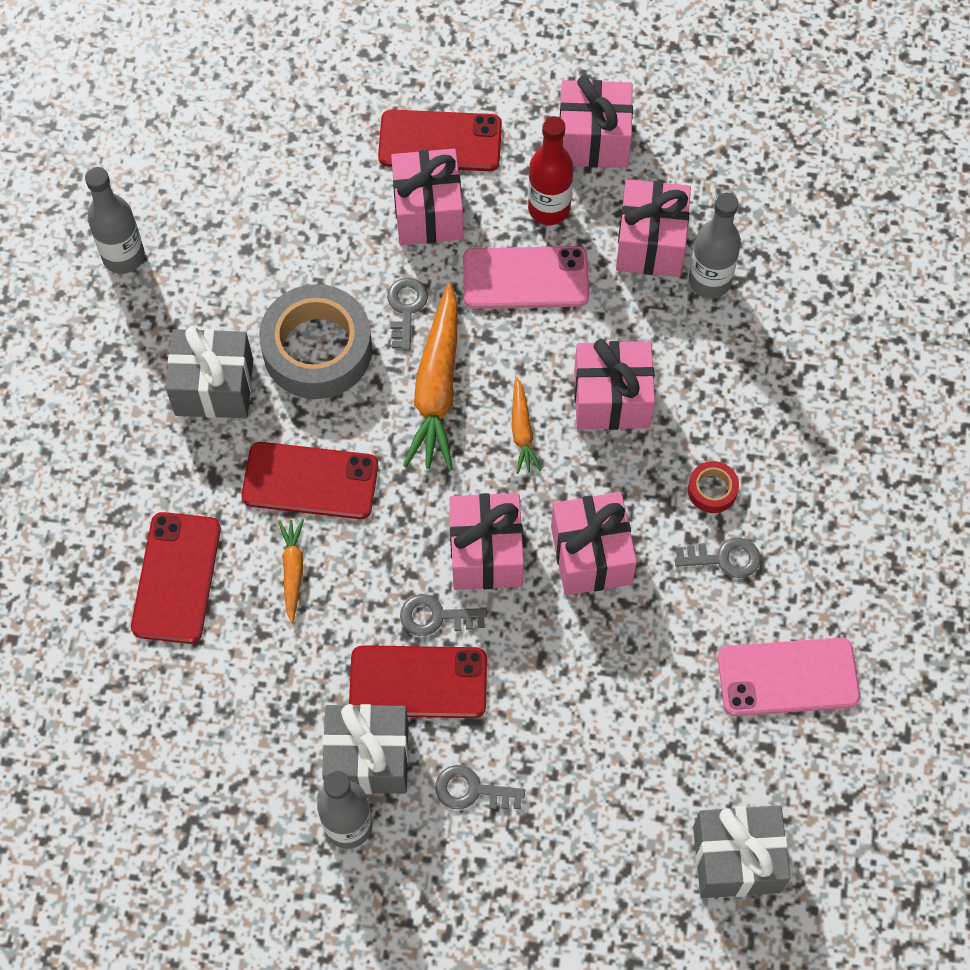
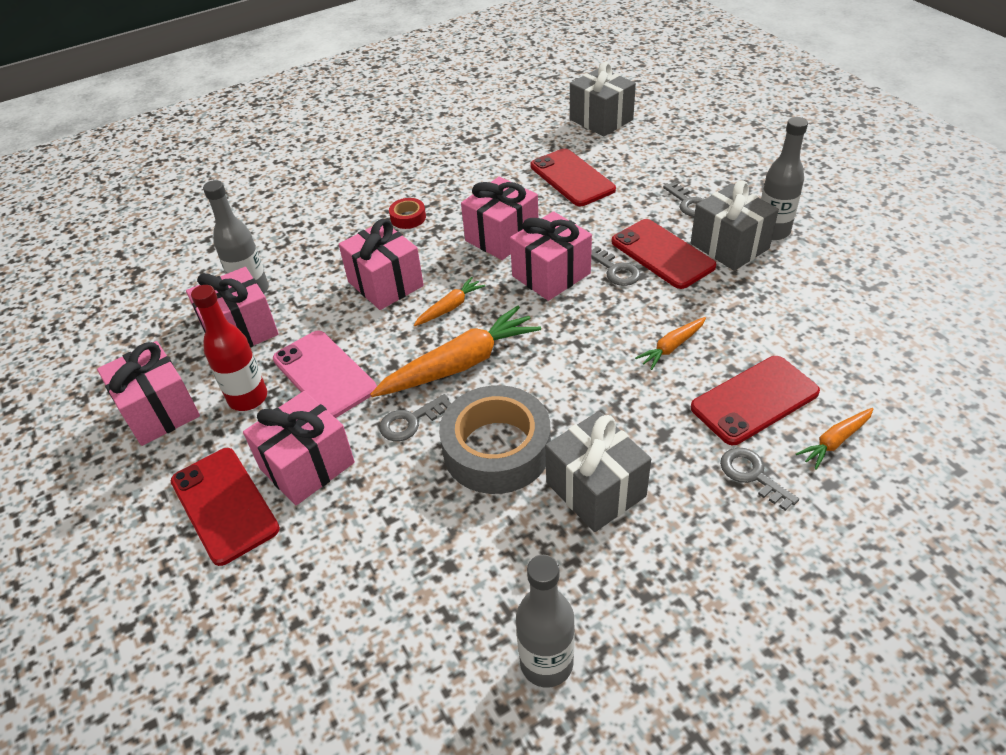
camera: 125 degrees left, 20 degrees down
(84, 594) = (834, 441): none -> orange carrot
(310, 481) = (602, 381): red phone -> red phone (572, 178)
(724, 558) = (447, 194): grey key -> grey key (752, 475)
(788, 677) = (490, 147): pink phone -> none

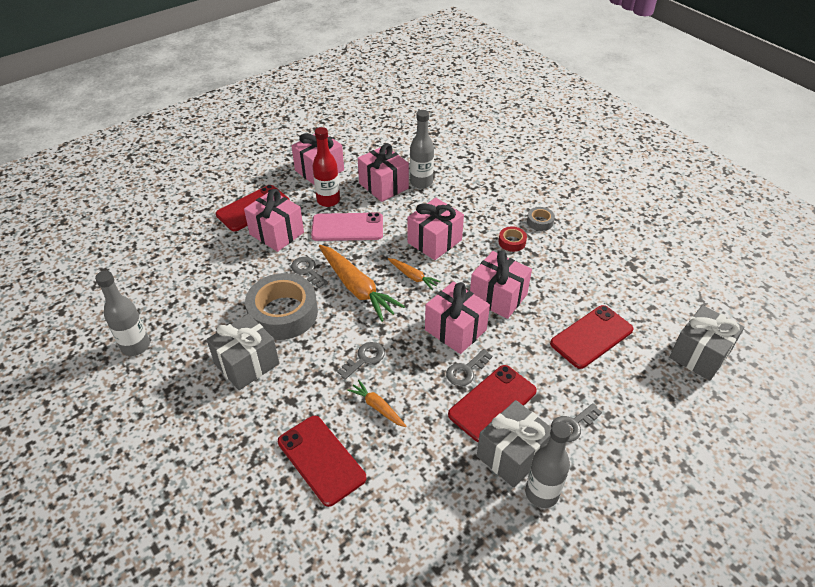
camera: 80 degrees right, 0 degrees up
(324, 374) = (347, 227): pink phone -> pink phone turned 45 degrees clockwise
(378, 193) = (540, 222): none -> grey tape
(752, 475) = (250, 452): grey key -> grey key (364, 359)
(834, 441) = (277, 511): orange carrot -> none

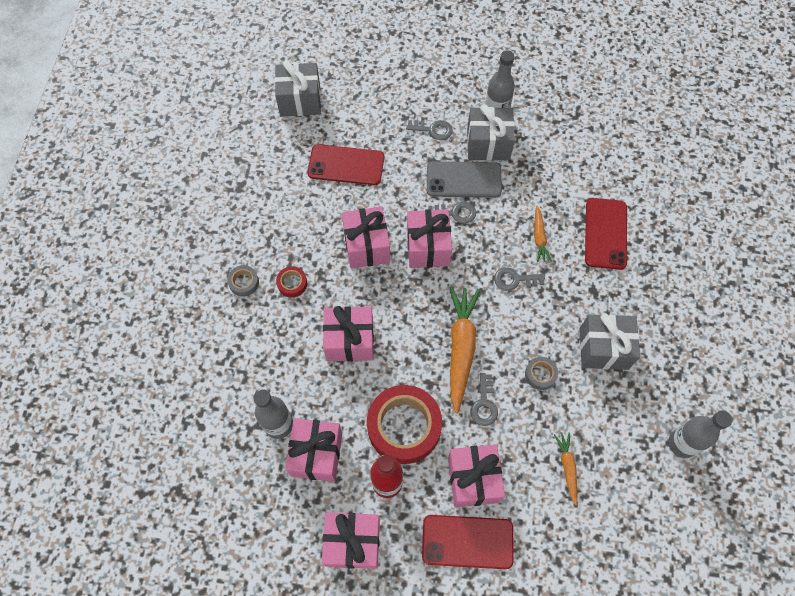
camera: 135 degrees left, 20 degrees up
(283, 313) = (540, 374): grey tape -> grey tape, size x0.44
(347, 227) = (404, 427): pink phone -> red tape
(413, 277) = (406, 320): orange carrot -> orange carrot (567, 467)
(492, 403) = (463, 180): red phone -> grey phone

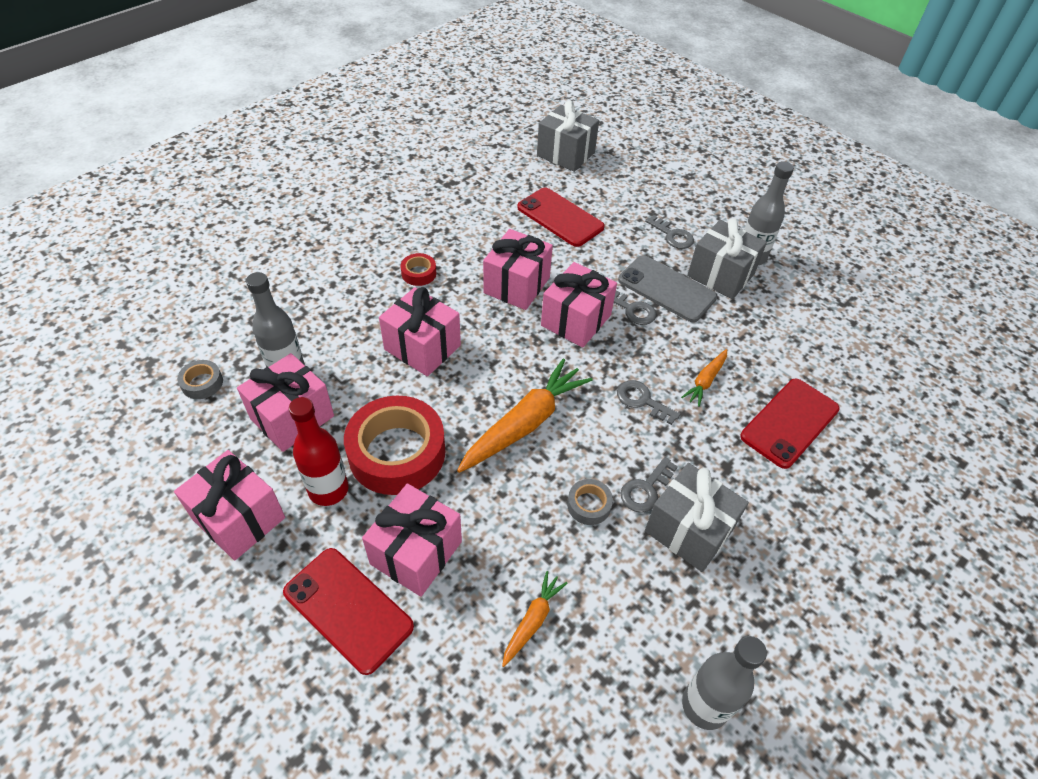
camera: 35 degrees right, 15 degrees down
(244, 282) = (379, 248): grey tape -> grey tape (202, 383)
(484, 404) = (499, 490): grey key -> grey key (646, 489)

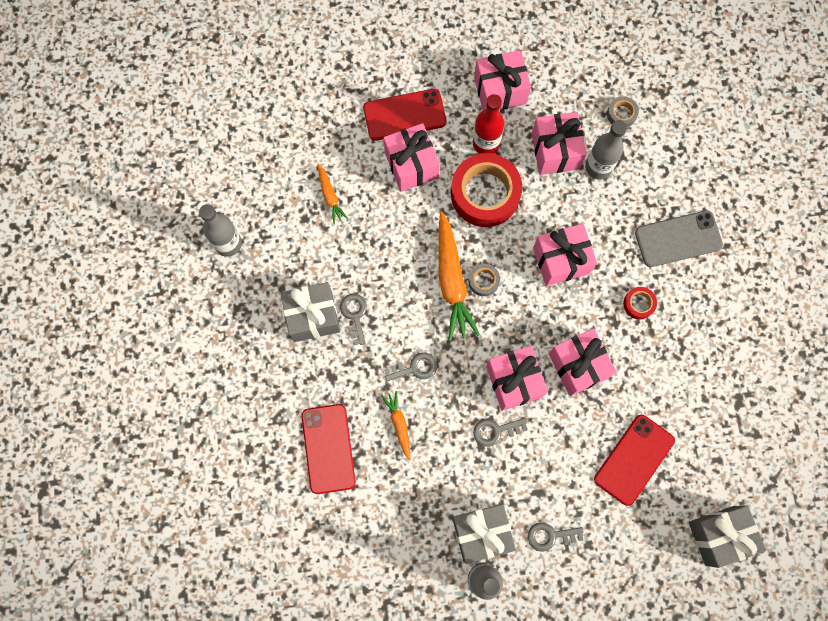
camera: 130 degrees right, 25 degrees up
(560, 217) = (634, 459): red phone -> red phone turned 45 degrees counterclockwise
(589, 505) = (370, 275): grey tape -> grey tape (483, 281)
(666, 289) = (497, 476): grey phone -> grey phone (678, 239)

